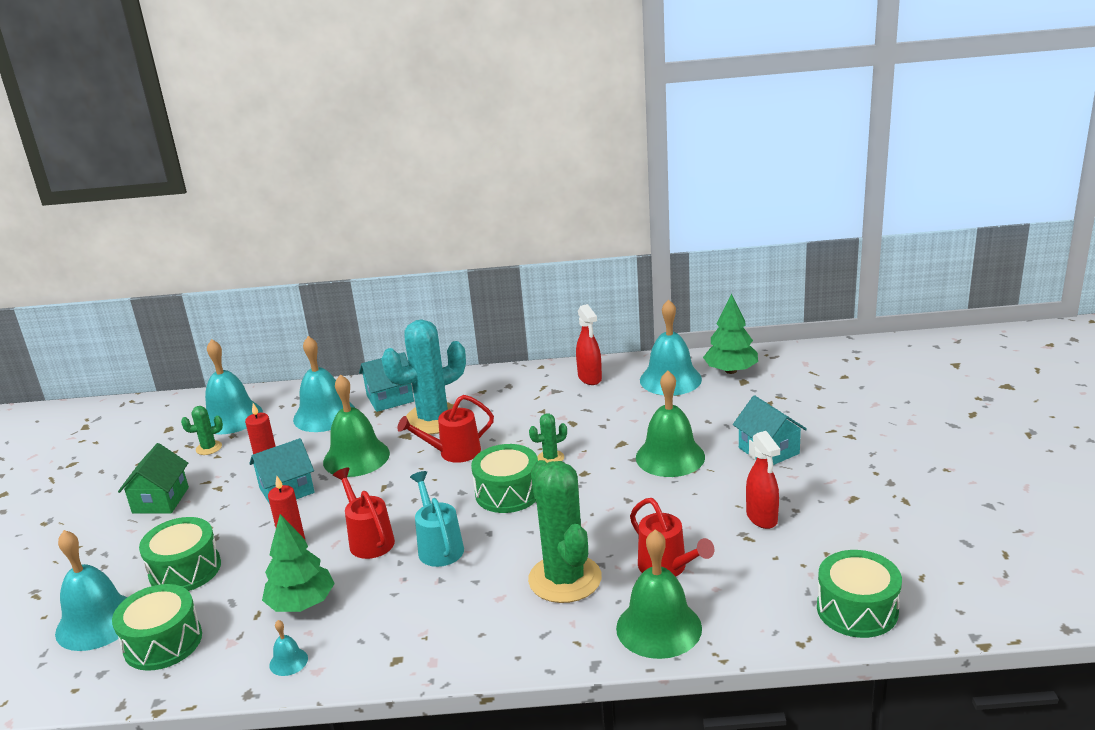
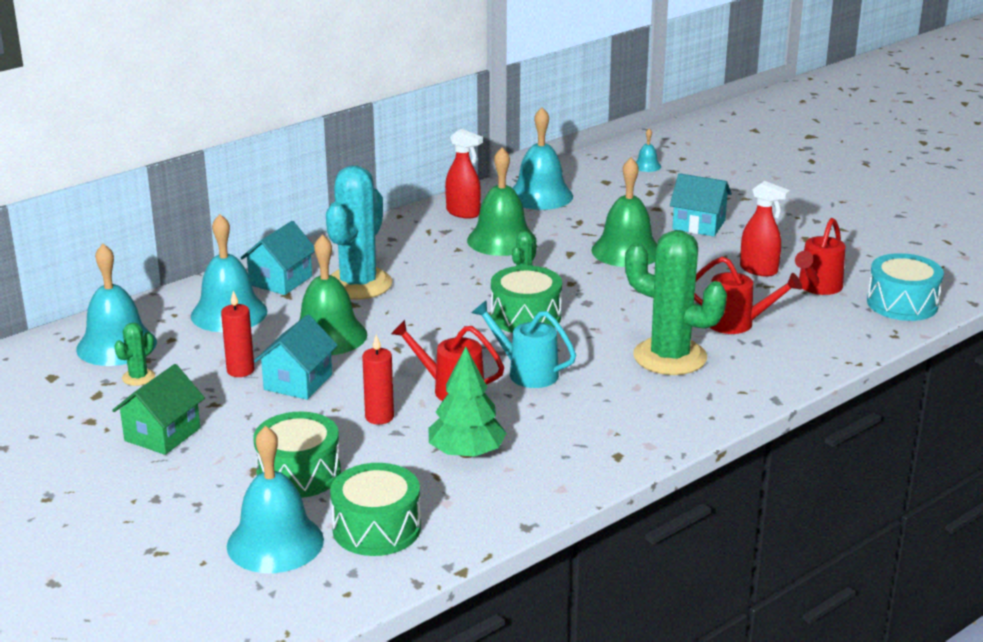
camera: 40 degrees left, 0 degrees up
(160, 500) = (162, 434): green house -> green house turned 60 degrees clockwise
(288, 661) = (525, 493): turquoise bell -> turquoise bell (647, 166)
(453, 453) = (424, 303): red watering can -> red watering can (817, 287)
(658, 627) = (787, 361): green bell -> green bell (501, 240)
(731, 371) = (583, 176): green tree -> none
(857, 609) = (902, 303): green drum -> turquoise drum

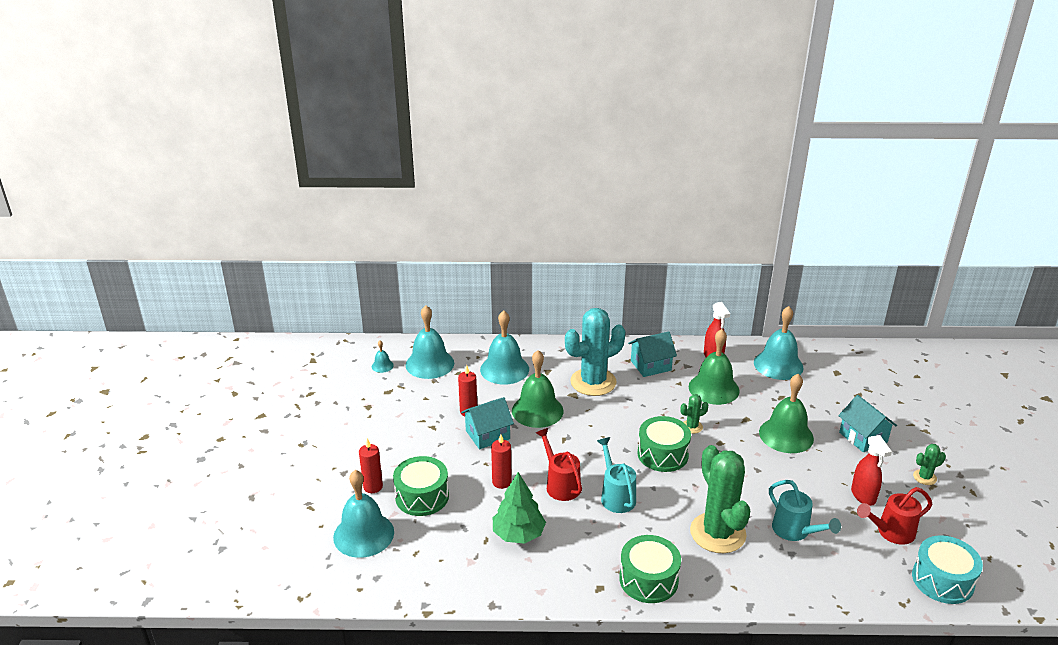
camera: 40 degrees right, 5 degrees up
(138, 377) = (417, 390): green cactus -> green cactus (924, 477)
(162, 434) = (389, 433): green house -> none
(218, 493) = (373, 487): none -> red candle
(280, 280) = (555, 359): turquoise house -> turquoise house (651, 365)
(376, 528) = (418, 556): green drum -> green drum (648, 579)
(647, 166) = (882, 372): turquoise bell -> turquoise bell (382, 366)
(737, 323) = (795, 531): red watering can -> turquoise watering can

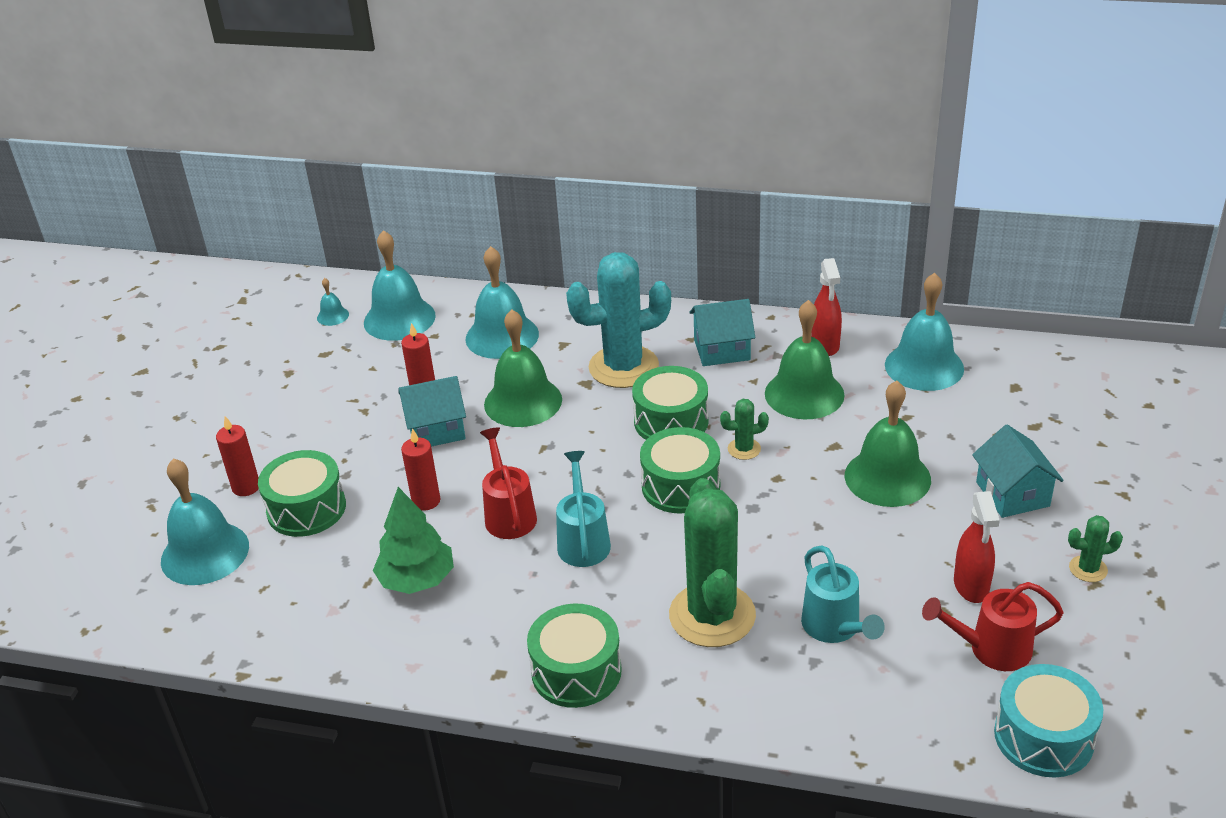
camera: 15 degrees right, 5 degrees up
(638, 414) = (671, 421): none -> green drum

